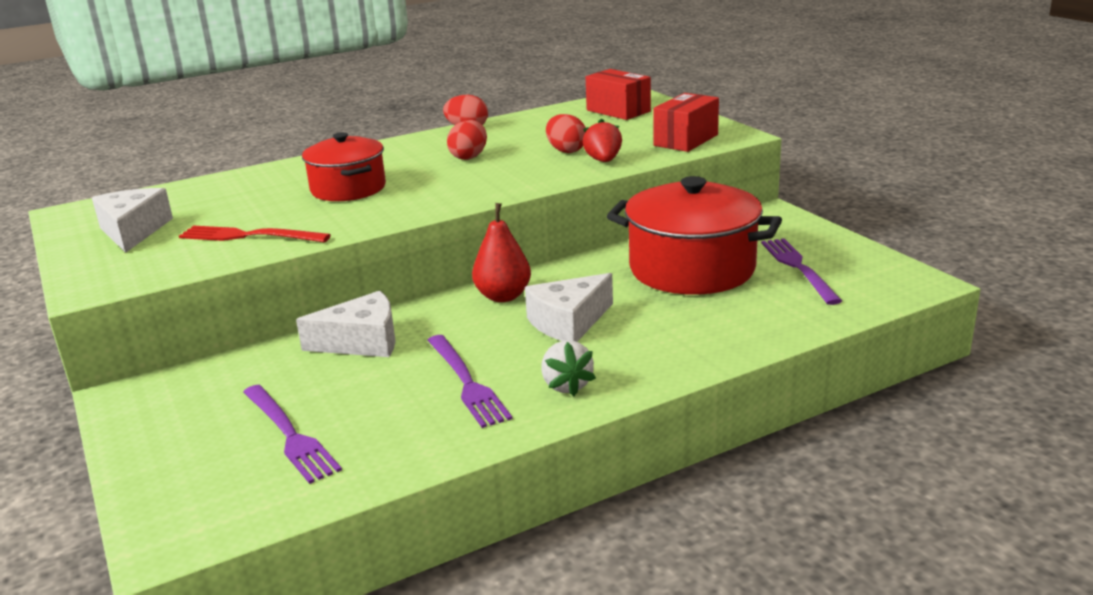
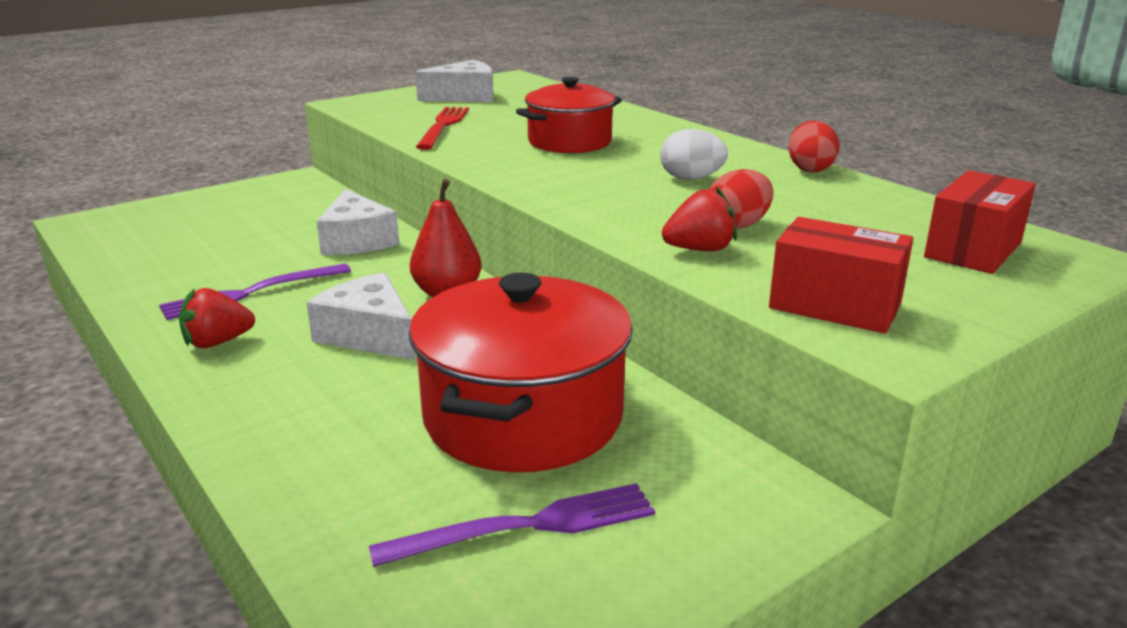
camera: 80 degrees right, 0 degrees up
(289, 435) = (200, 236): purple fork -> none
(469, 157) = (691, 179): red egg -> white egg
(566, 385) = (217, 342): white strawberry -> red strawberry

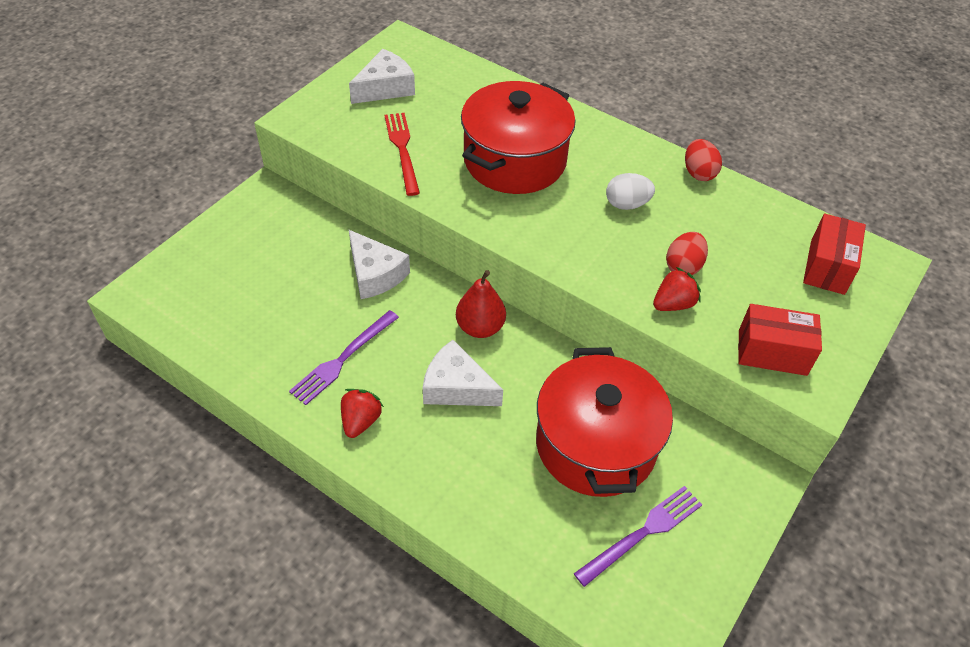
camera: 20 degrees left, 25 degrees up
(217, 342) = (361, 421): red strawberry -> red strawberry turned 150 degrees clockwise
(569, 142) = (515, 160): red pot -> red pot, size x1.58

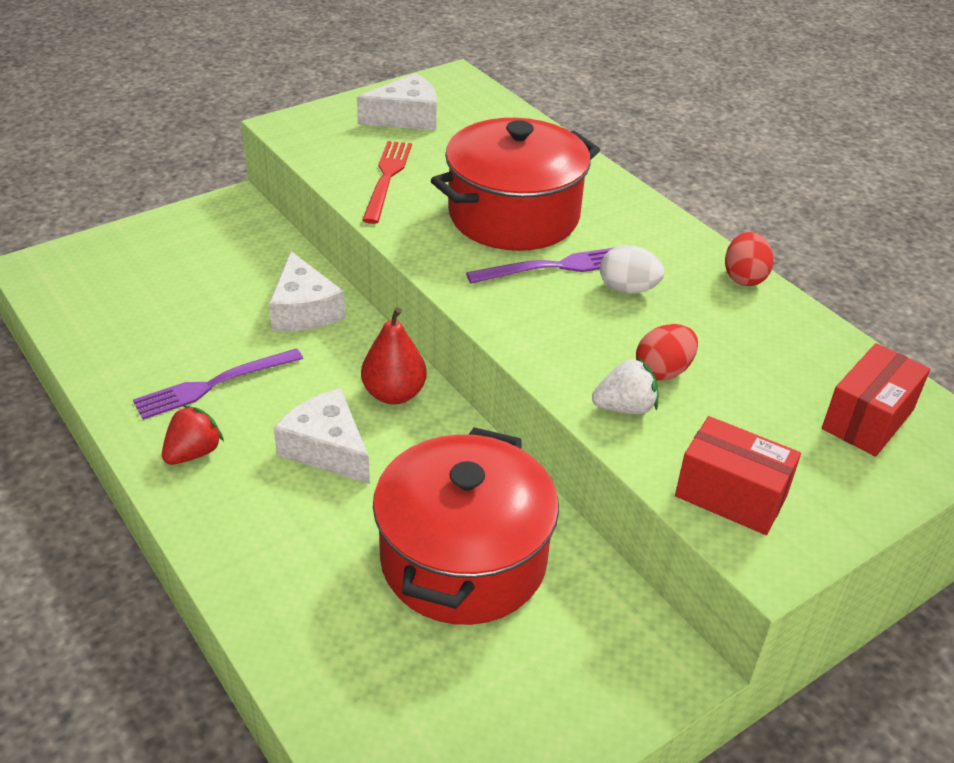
camera: 20 degrees right, 10 degrees down
(643, 533) = (466, 680): purple fork -> purple fork (555, 267)
(673, 304) = (625, 407): red strawberry -> white strawberry

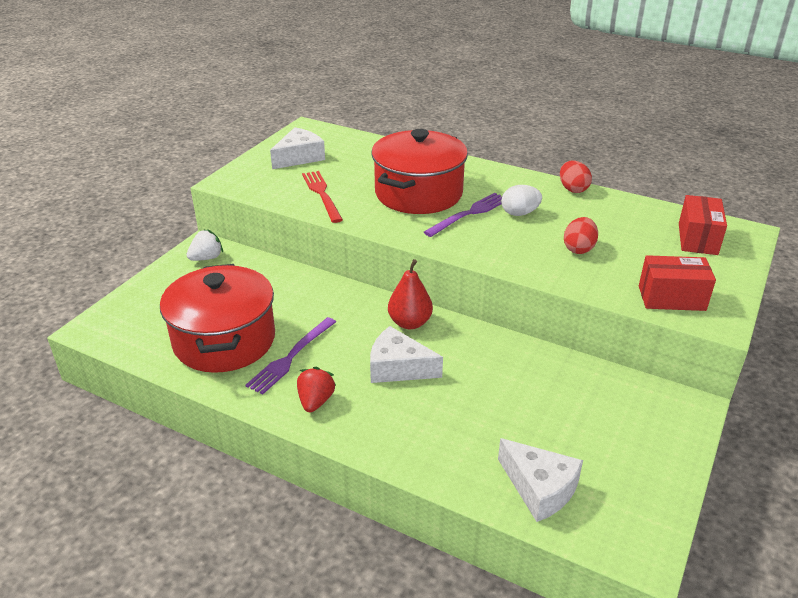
camera: 25 degrees left, 5 degrees down
(304, 310) = (309, 294): white cheese -> white cheese (539, 488)
(463, 559) = (533, 397): red pot -> red pot (224, 340)
(625, 407) = (577, 274): white strawberry -> white strawberry (206, 258)

